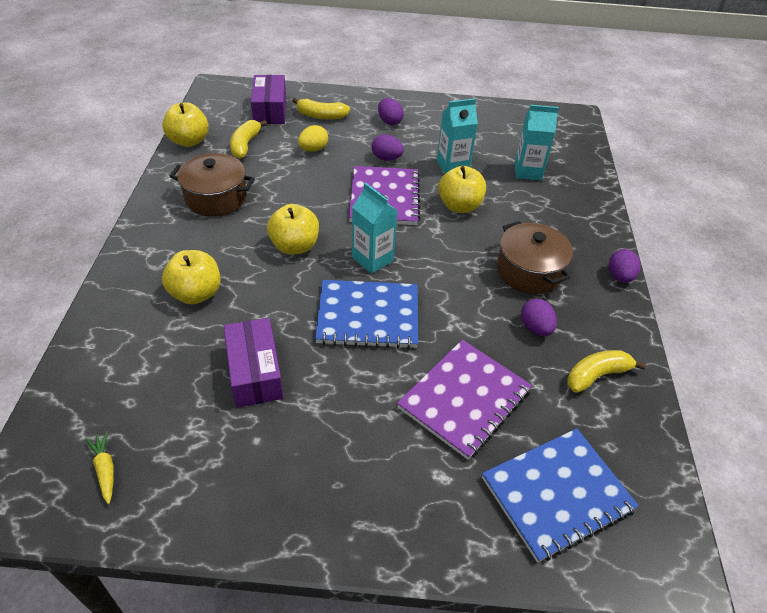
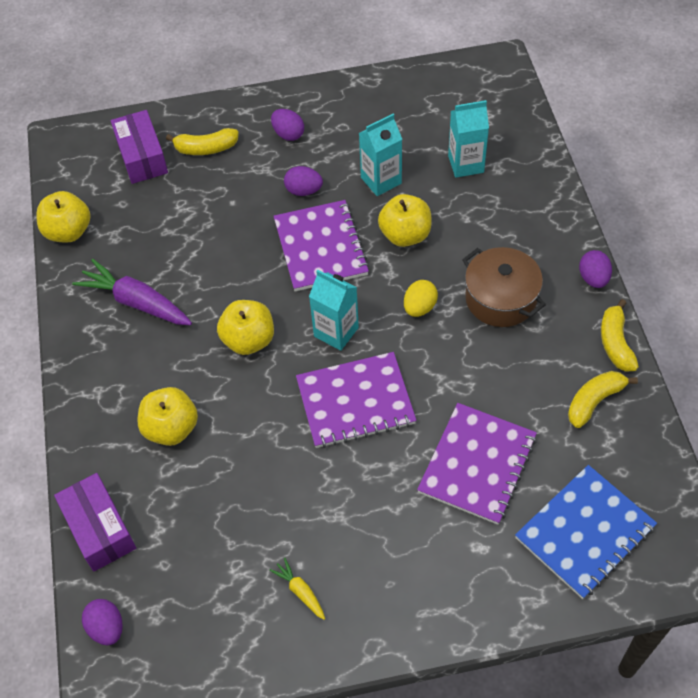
camera: 10 degrees left, 10 degrees up
(105, 469) = (175, 635): yellow carrot -> yellow carrot (300, 591)
(216, 198) = (136, 302): brown pot -> purple carrot
(245, 145) = (136, 218): yellow banana -> yellow banana (615, 343)
(255, 372) = (269, 497): purple box -> purple box (99, 529)
(313, 149) = (216, 202): yellow egg -> yellow egg (419, 307)
(368, 316) = (355, 402): blue notebook -> purple notebook
(535, 328) = (524, 365): purple egg -> purple egg (107, 628)

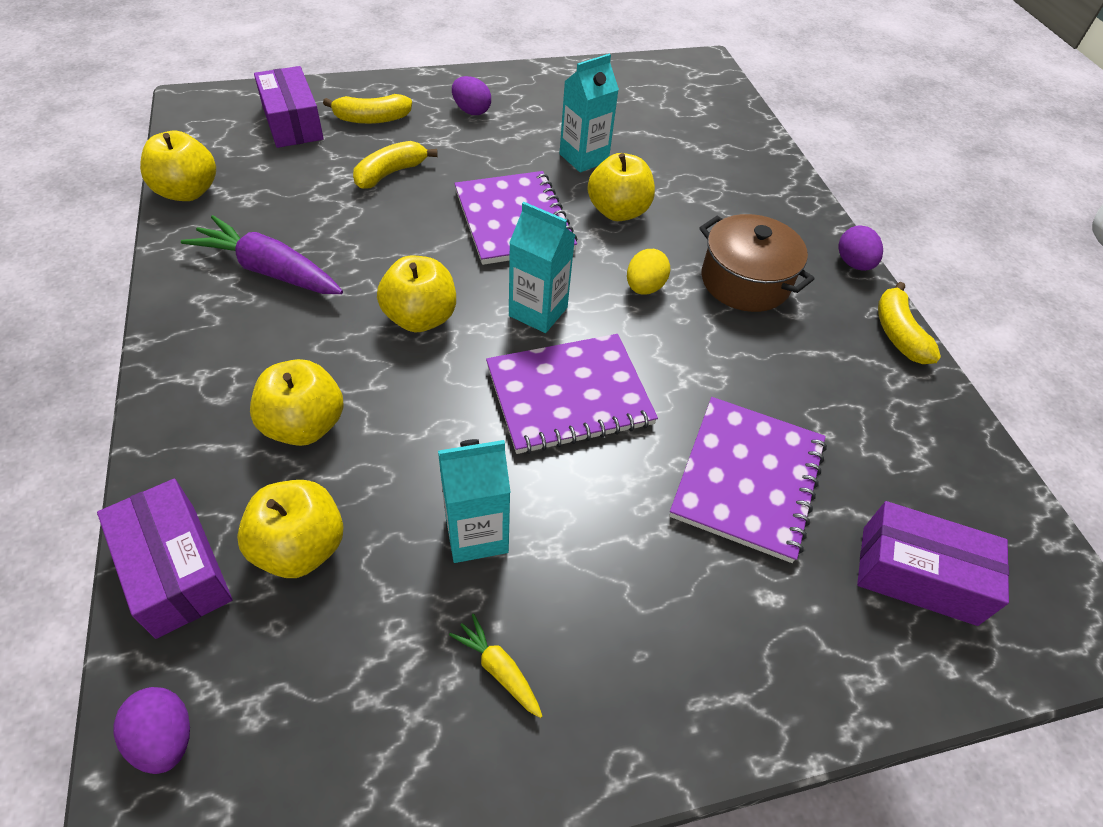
camera: 10 degrees left, 5 degrees down
(175, 514) = (300, 547): none -> yellow apple
(304, 191) = (491, 163): purple egg -> none
(466, 164) = (681, 147): turquoise carton -> turquoise carton (476, 534)
(585, 532) = (918, 575): blue notebook -> purple box
(594, 401) = (888, 401): yellow banana -> yellow banana (390, 173)

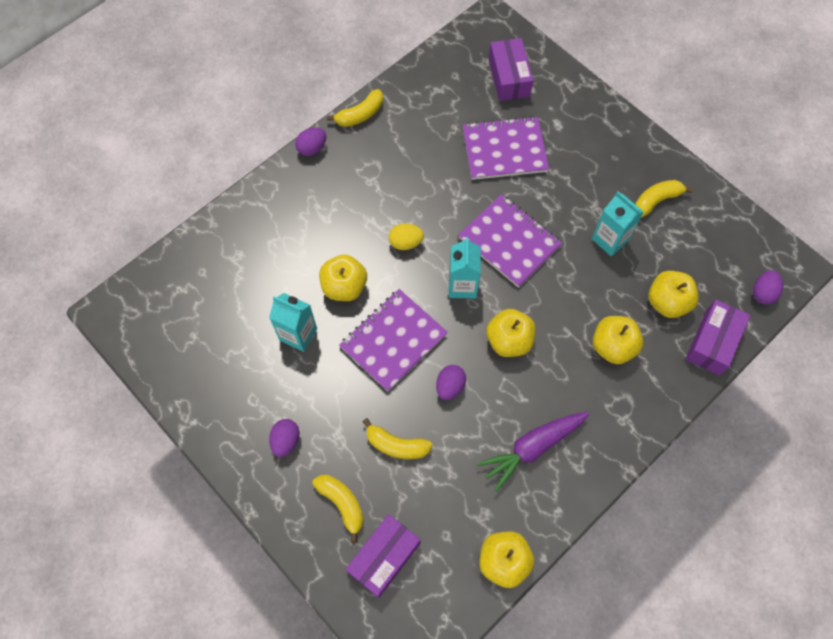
camera: 115 degrees left, 15 degrees up
(269, 270) = (532, 448): purple carrot -> purple carrot turned 60 degrees clockwise
(414, 239) = (450, 386): none -> purple egg
(498, 669) = (656, 201): yellow carrot -> yellow banana
(745, 281) = (365, 196): brown pot -> none

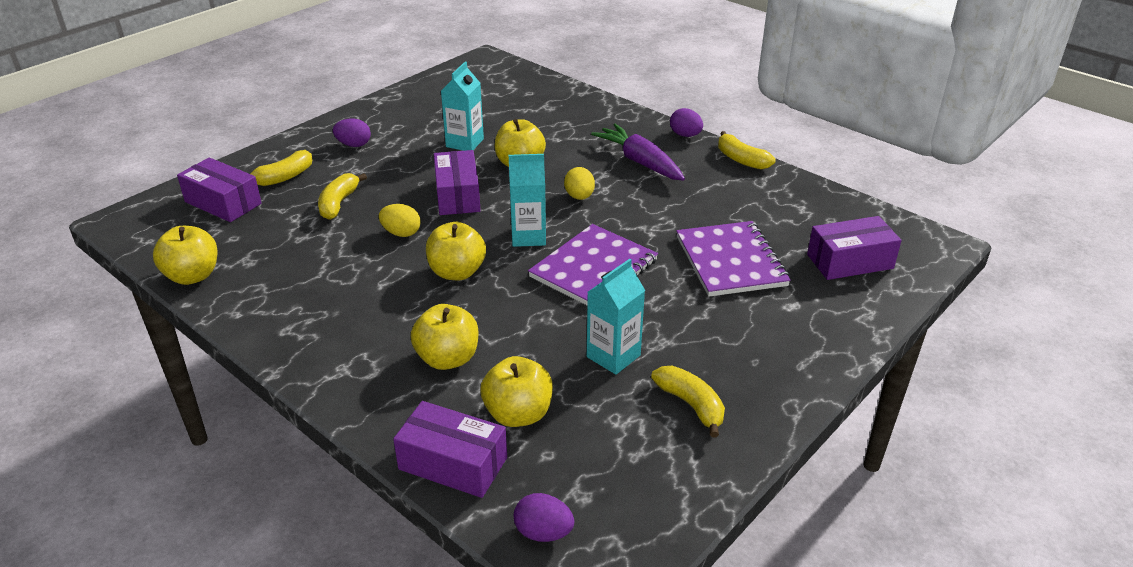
camera: 85 degrees right, 30 degrees down
(393, 340) = (457, 195): purple notebook -> purple box
(450, 386) = (401, 233): purple egg -> yellow egg
(532, 448) = (318, 293): purple carrot -> purple carrot (640, 162)

